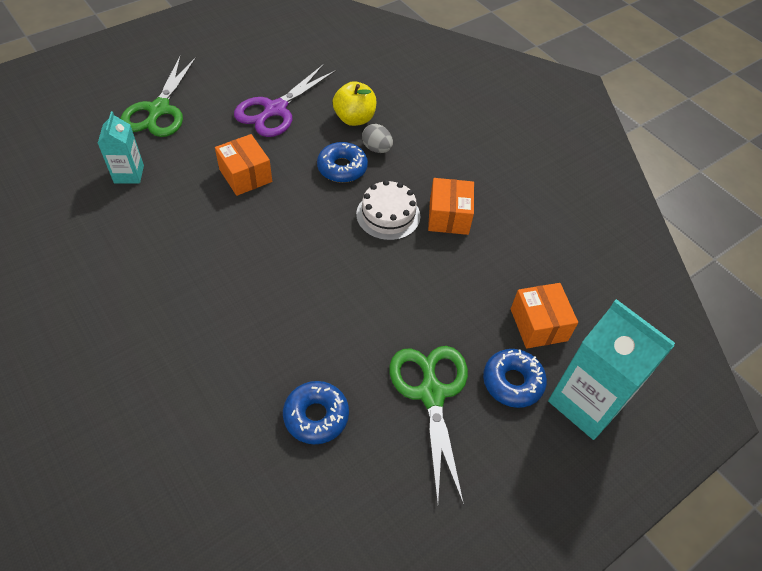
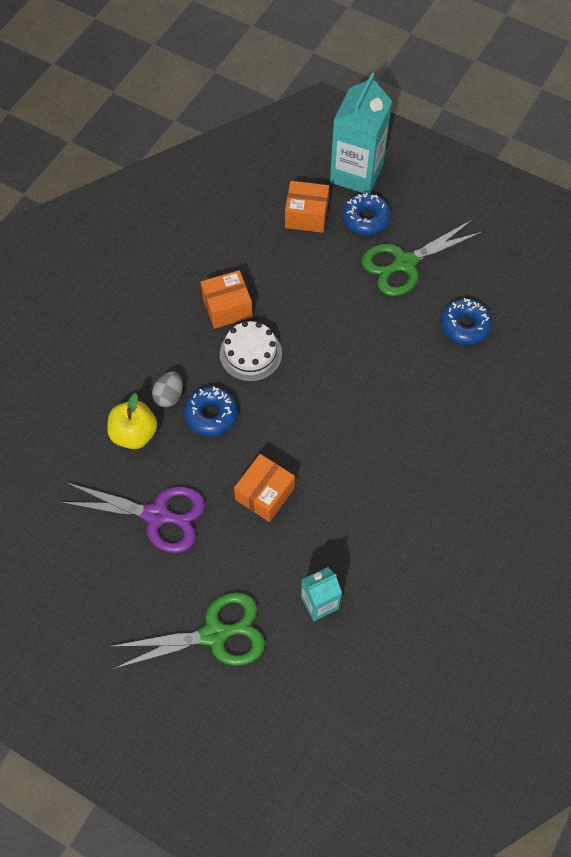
camera: 110 degrees left, 10 degrees up
(538, 325) = (306, 215): orange box -> orange box turned 45 degrees clockwise

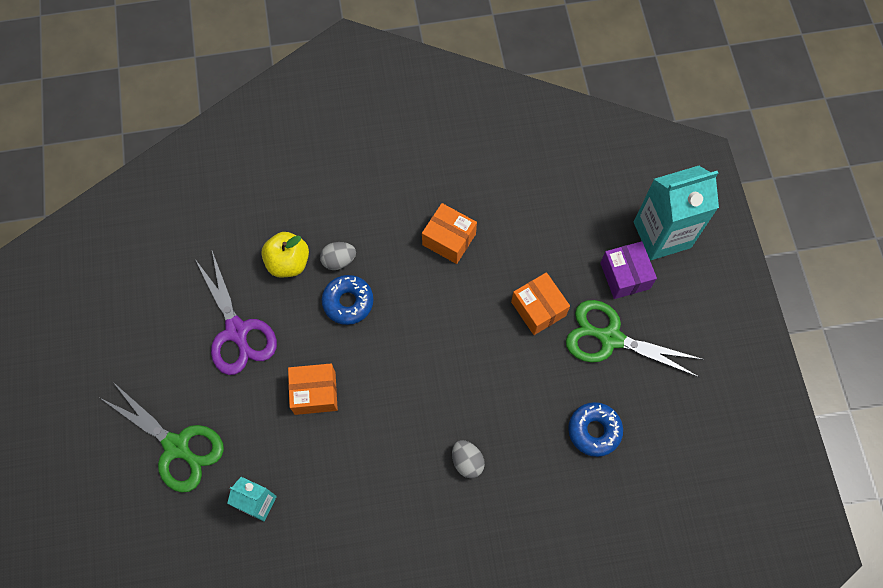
camera: 50 degrees right, 5 degrees up
(250, 354) = (424, 288): white cake -> none
(306, 215) = (585, 229): orange box -> orange box (538, 309)
(366, 219) = (625, 275): blue donut -> purple box
(416, 426) = (467, 461): none -> grey egg

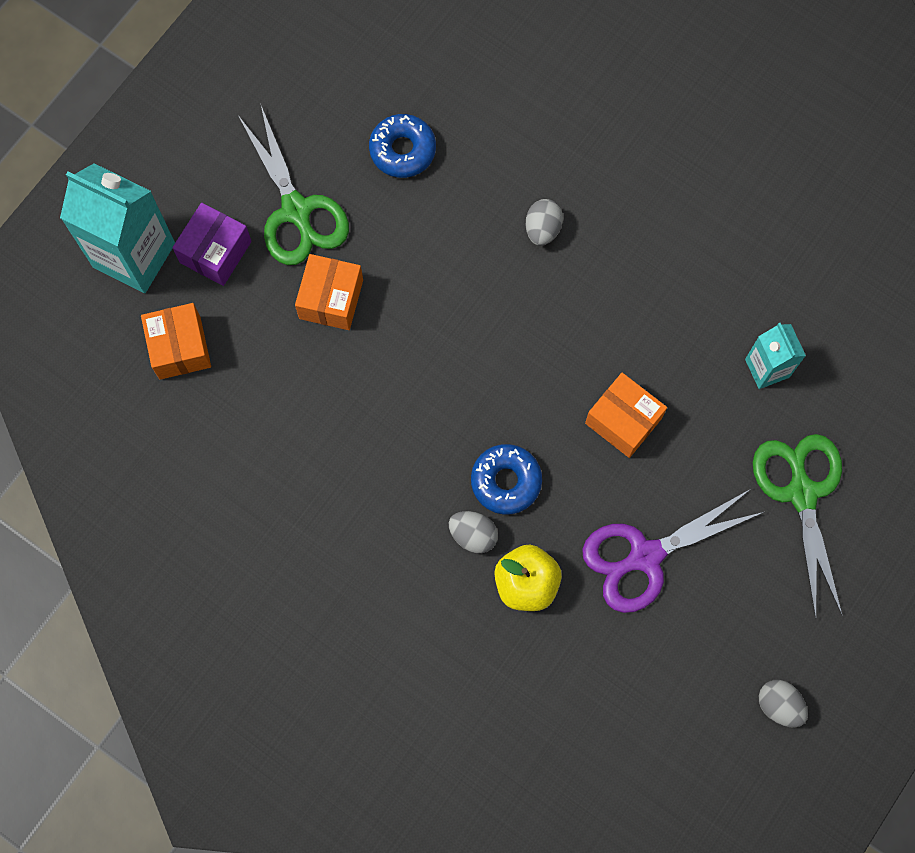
camera: 135 degrees left, 5 degrees up
(99, 321) = (779, 705): none -> grey egg
(237, 331) = (645, 556): purple scissors -> purple scissors turned 135 degrees counterclockwise
(449, 239) = (341, 450): orange box -> orange box (180, 348)

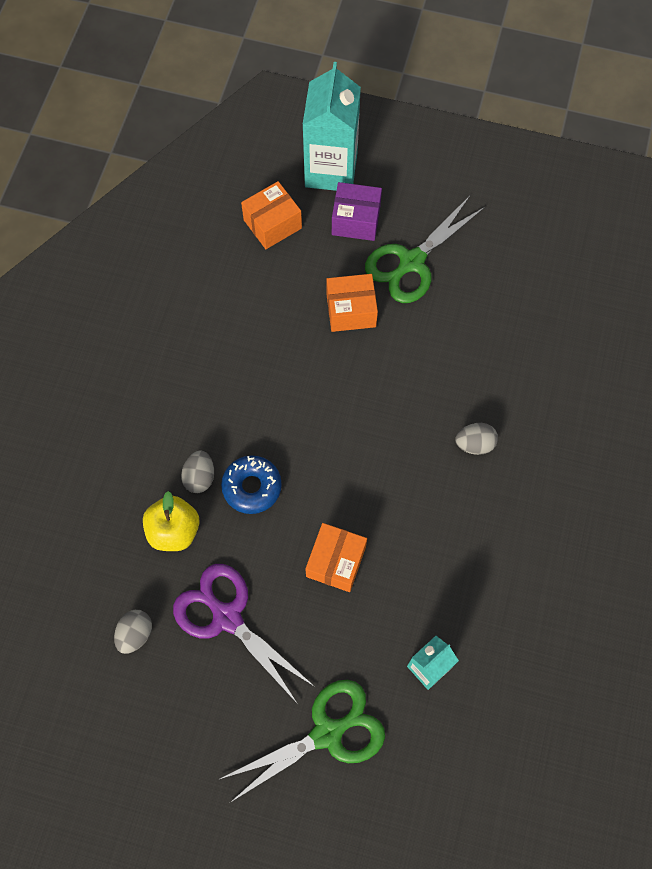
camera: 70 degrees right, 5 degrees down
(402, 150) = (495, 318): blue donut -> none
(779, 705) = (135, 771): grey egg -> grey egg (135, 634)

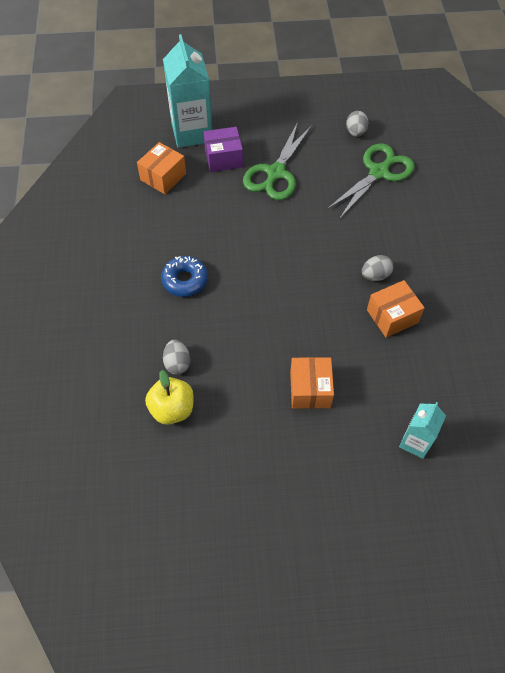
camera: 20 degrees left, 10 degrees down
(135, 634) = (171, 499): grey egg -> grey egg (355, 132)
(226, 617) = (241, 460): purple scissors -> none
(252, 487) = (221, 357): blue donut -> blue donut (185, 280)
(328, 733) = (361, 520): green scissors -> green scissors (379, 172)
(351, 310) = (245, 216): orange box -> orange box (392, 316)

